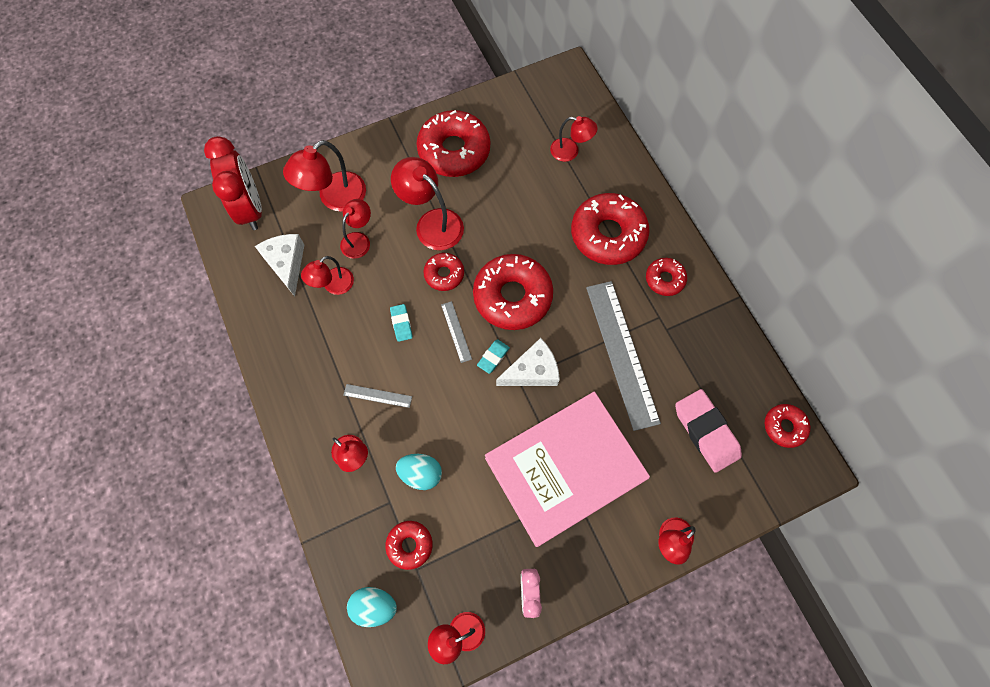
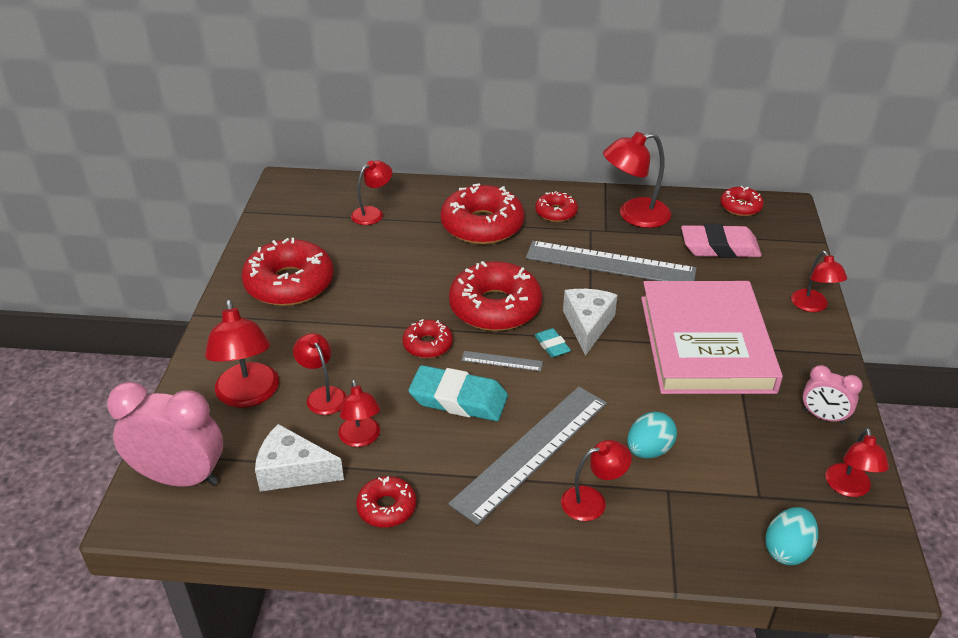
camera: 60 degrees left, 30 degrees down
(250, 208) = (180, 478): red clock -> pink clock
(377, 396) = (531, 451): grey ruler -> grey ruler, size x2.34
(401, 324) = (458, 399): turquoise eraser -> turquoise eraser, size x2.03
(409, 545) = (728, 491): red donut -> red donut (386, 507)
(432, 223) = (358, 331): red lamp -> red lamp (634, 215)

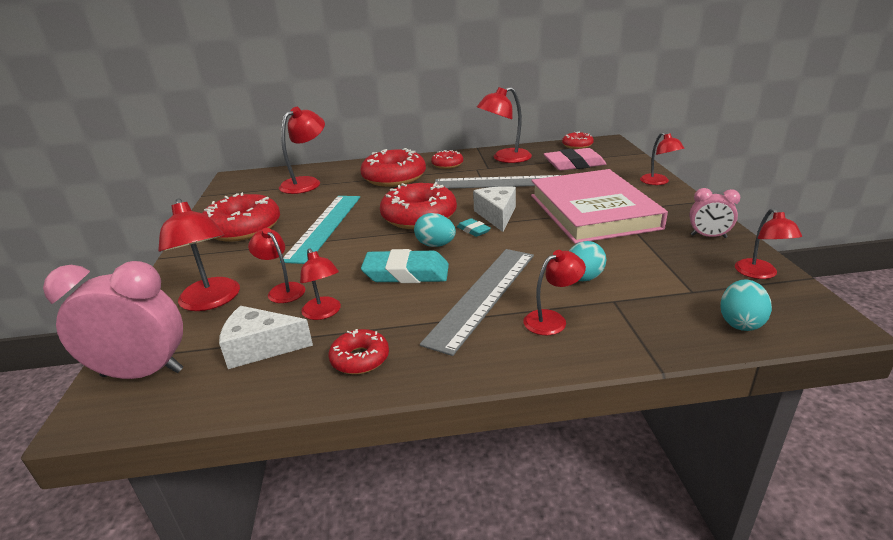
camera: 10 degrees left, 10 degrees down
(372, 213) = (306, 183): red lamp -> red lamp, size x1.61
(382, 301) = (324, 226): none -> turquoise ruler
(428, 345) = (370, 245): red donut -> none
(502, 361) = (435, 245): grey ruler -> turquoise egg

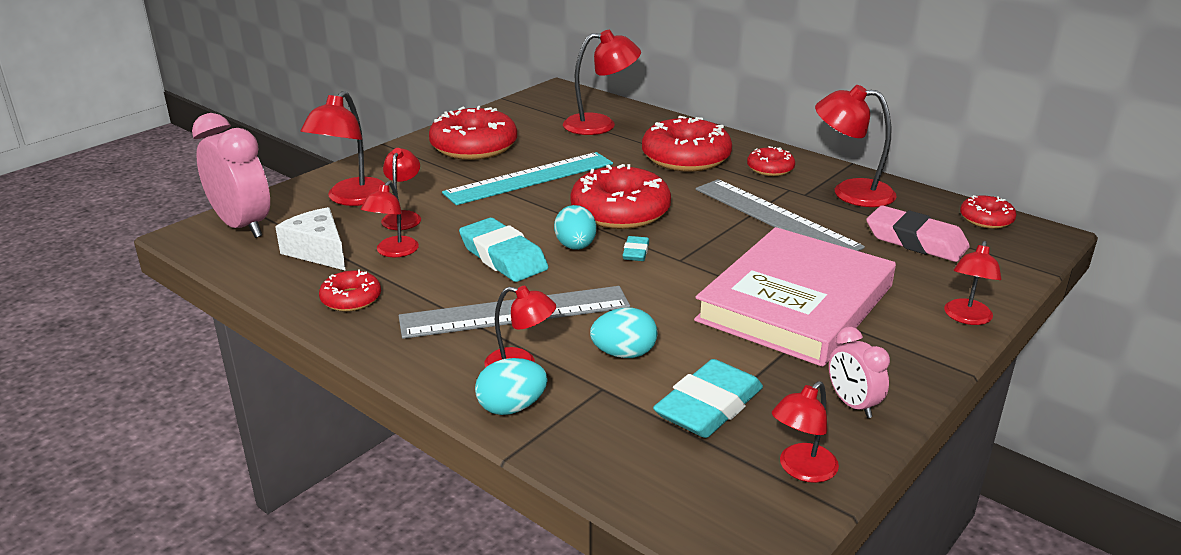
camera: 45 degrees right, 0 degrees up
(497, 215) = (690, 250): white cheese -> none
(671, 275) = (709, 407): none -> turquoise eraser
(740, 322) = (659, 483): turquoise egg -> turquoise egg (511, 407)

